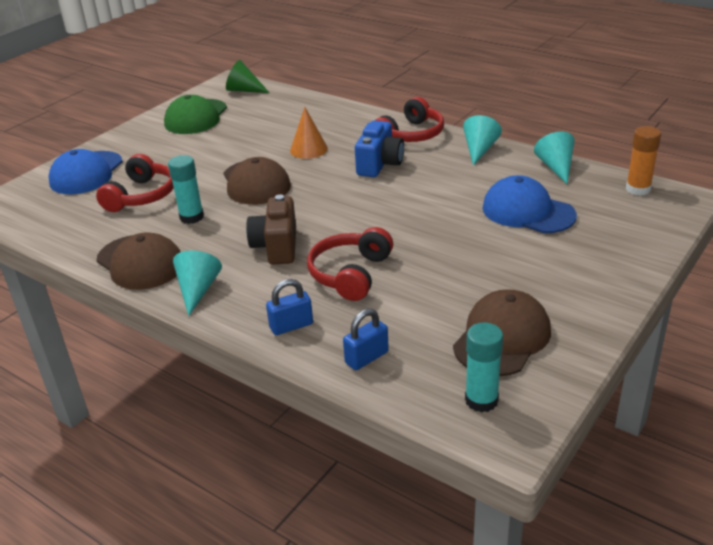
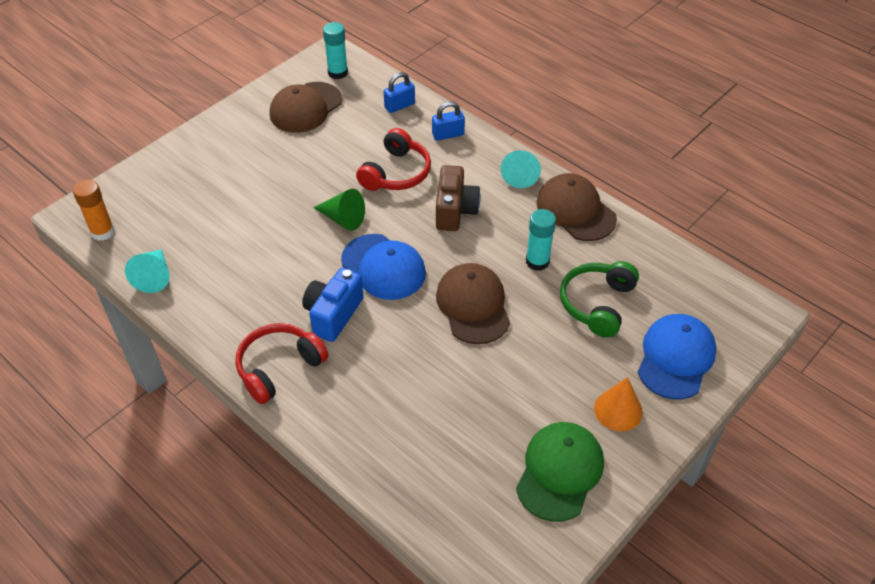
camera: 175 degrees left, 15 degrees up
(141, 196) = (597, 304): red headphones -> green headphones
(244, 90) = (491, 547): green cone -> green cone (342, 219)
(308, 149) = (408, 359): orange cone -> orange cone (618, 410)
(479, 150) = (214, 321): turquoise cone -> none
(528, 211) = (220, 219): blue cap -> blue cap (383, 267)

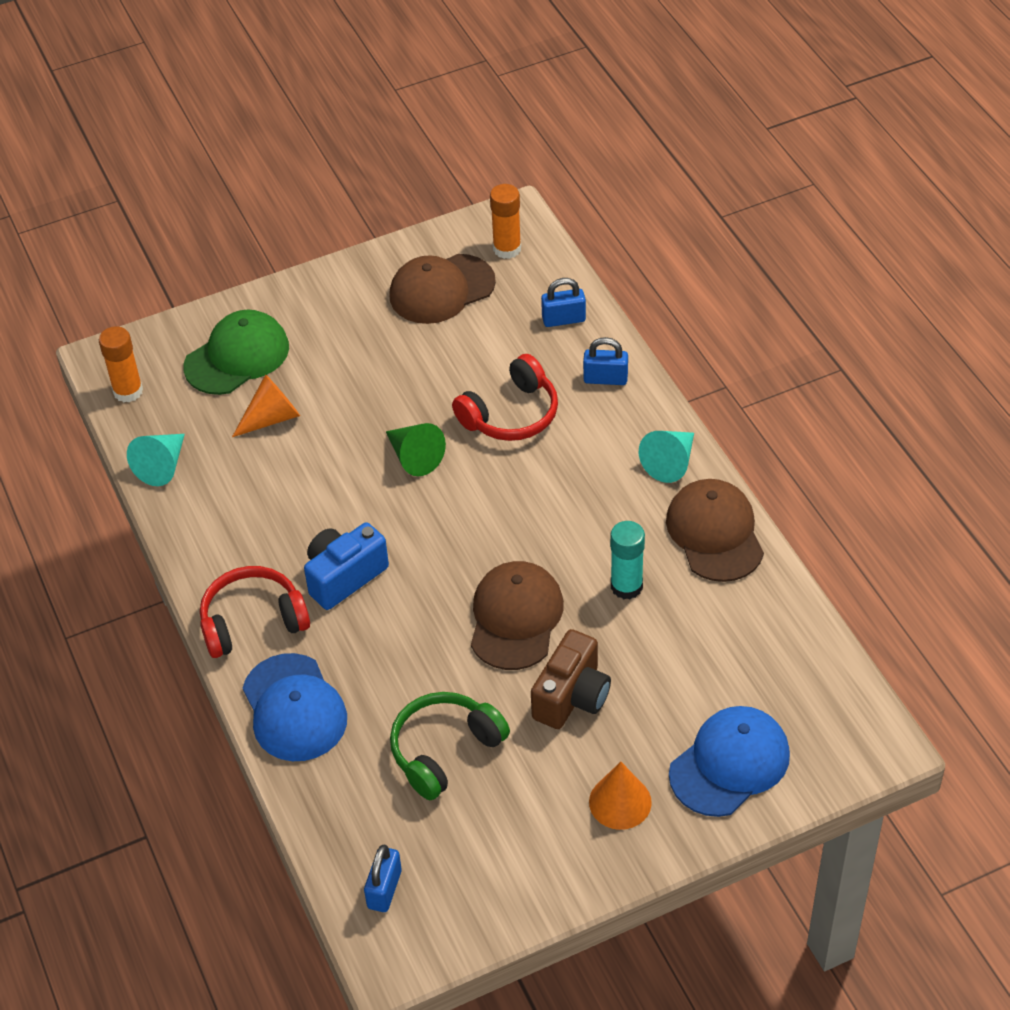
camera: 25 degrees right, 0 degrees up
(224, 221) = (272, 418): none -> orange cone
(338, 73) = (507, 249): turquoise glue stick -> orange glue stick
(383, 267) = (432, 535): blue cap -> blue cap (294, 708)
(455, 211) = (558, 487): brown camera -> brown camera (572, 697)
(484, 537) = (384, 889): none -> blue padlock
(559, 472) = (509, 849): green cap -> green cap (237, 357)
(597, 304) = (671, 665): green headphones -> green headphones (445, 751)

